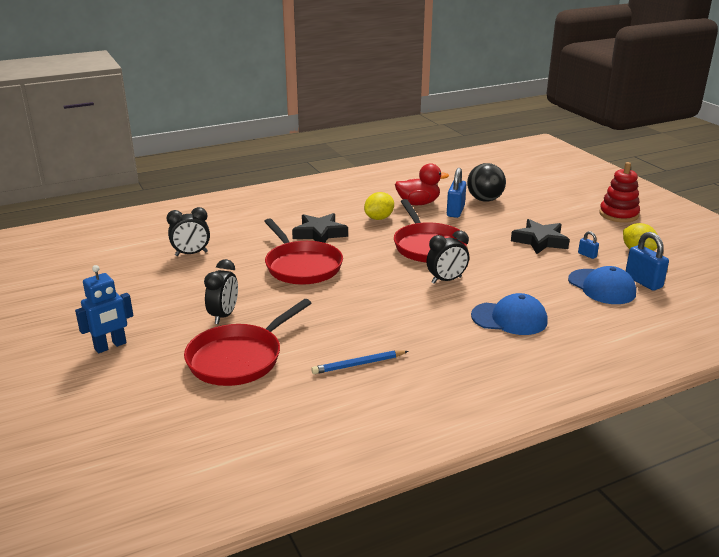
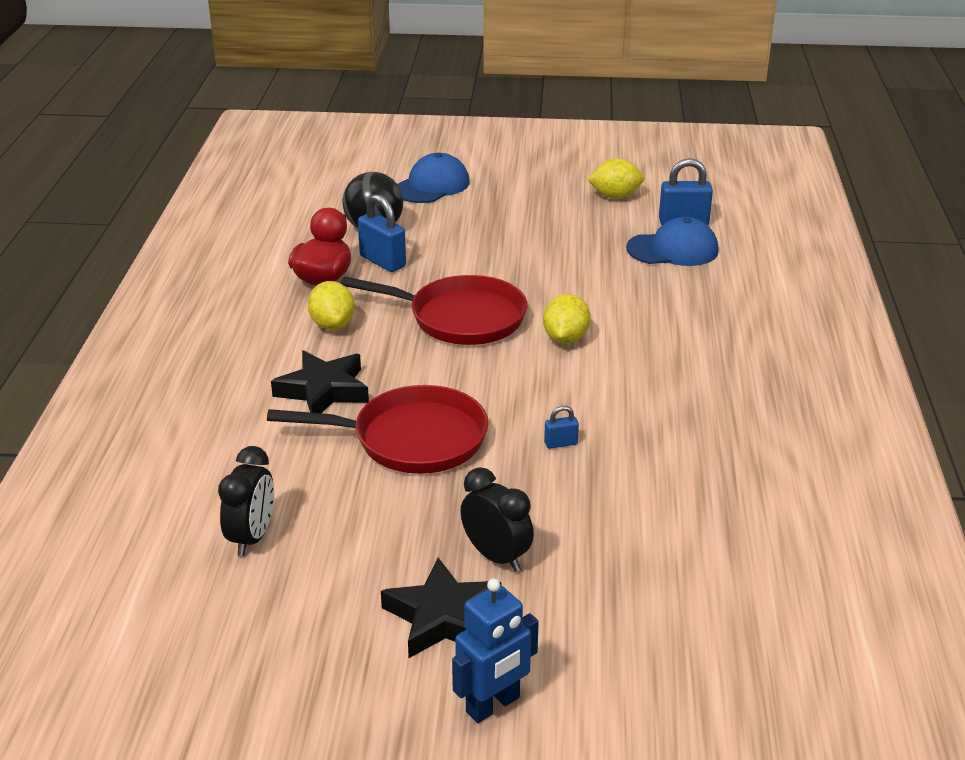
camera: 60 degrees left, 5 degrees up
(110, 346) = (493, 705): blue robot -> blue robot turned 60 degrees clockwise
(239, 358) = (629, 574): red pan -> none
(358, 364) = (717, 476): blue pencil -> none
(446, 280) = (565, 339): black clock -> yellow lemon
(509, 318) = (693, 332): blue cap -> blue cap (432, 186)
(540, 241) = (529, 240): black star -> black star (443, 617)
(587, 255) = (594, 227): blue padlock -> blue padlock (560, 443)
(618, 214) = (517, 168): red stacking toy -> none

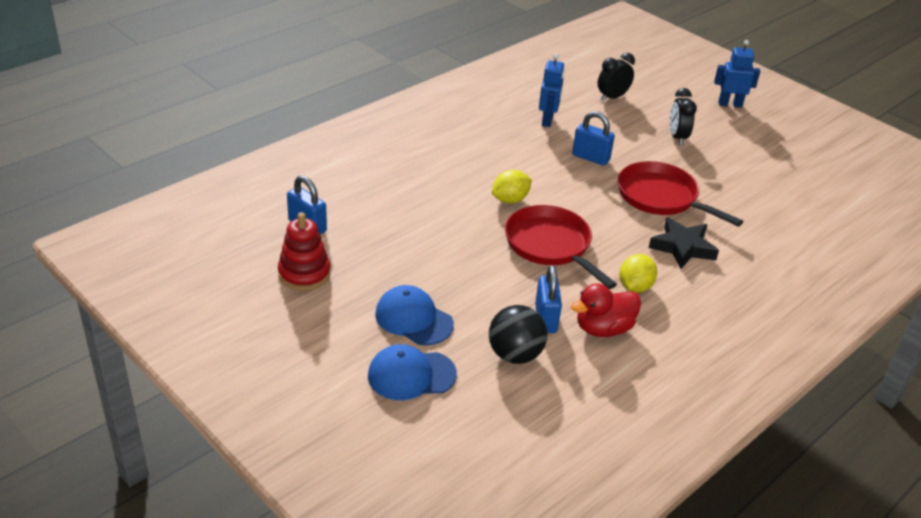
camera: 140 degrees left, 5 degrees up
(252, 537) = (782, 197): black clock -> black clock (612, 97)
(443, 617) = (722, 132): black star -> none
(560, 443) = (590, 158): blue padlock -> blue padlock, size x1.96
(615, 196) = (304, 274): yellow lemon -> red stacking toy
(673, 249) = (352, 213): blue cap -> blue cap (414, 319)
(691, 467) = (547, 120): none -> blue robot

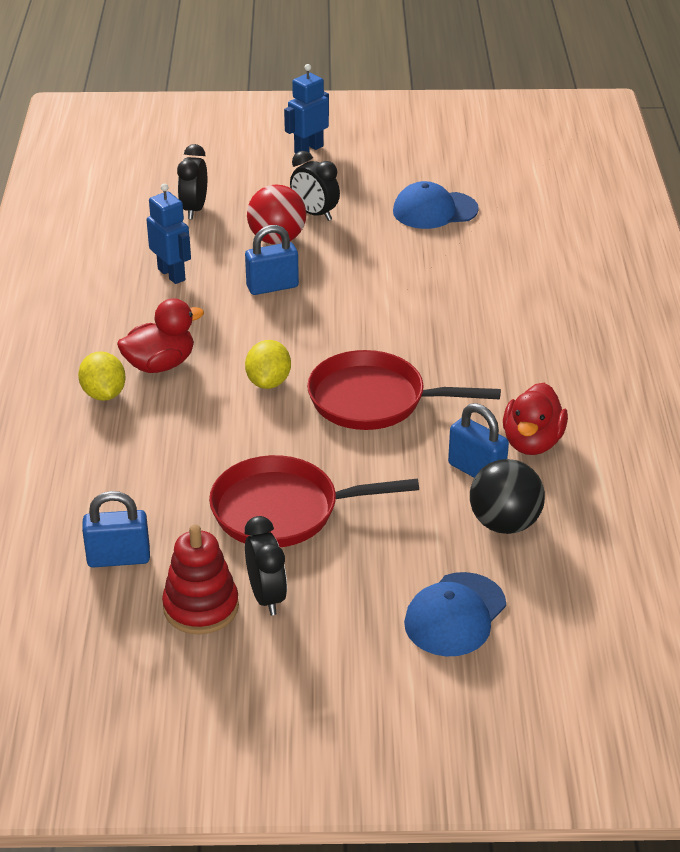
camera: 45 degrees left, 0 degrees up
(339, 293) = (267, 597): none -> black clock
(414, 319) = (373, 564): blue cap -> blue cap (434, 210)
(471, 157) = (160, 365): none -> red duck
(633, 137) = (277, 239): none -> red ball
(635, 287) = (498, 385): yellow lemon -> yellow lemon (104, 394)
(661, 197) = (391, 284): red pan -> red pan (283, 510)
(682, 247) = (478, 320): black star -> none

